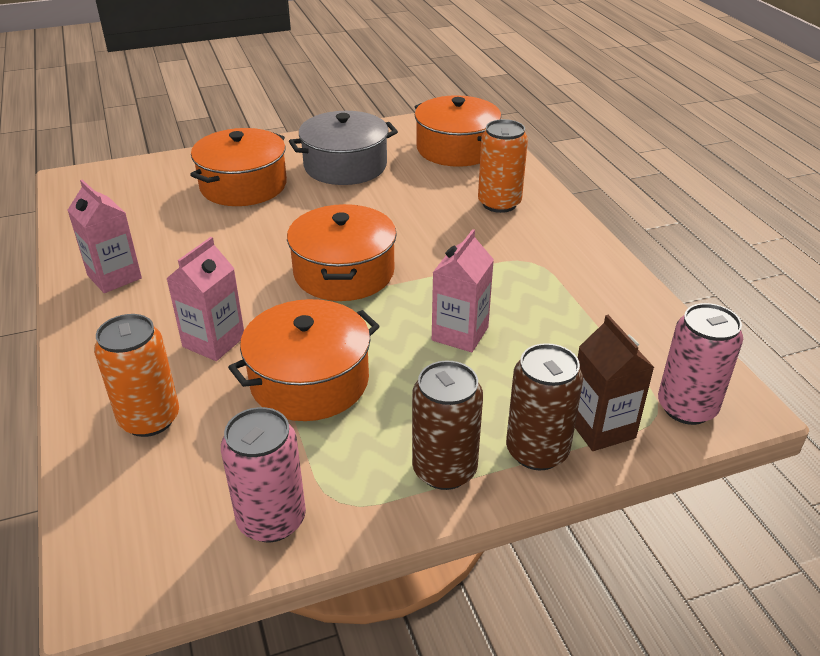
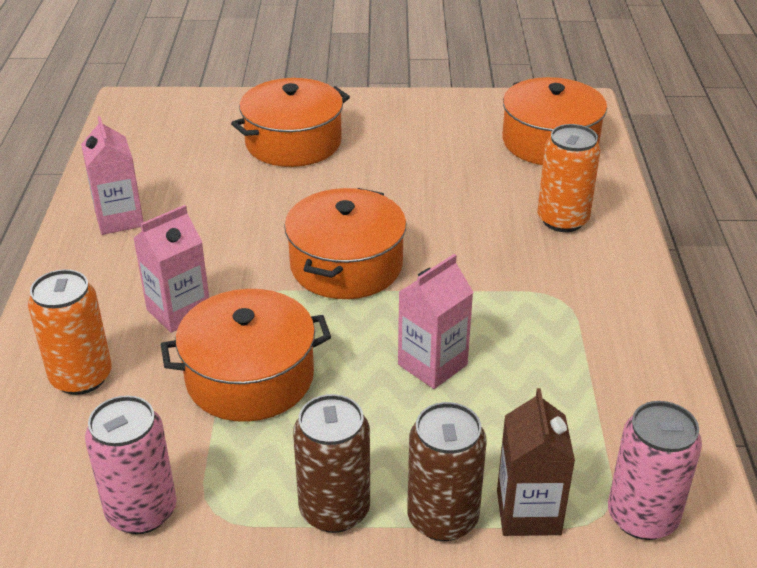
camera: 20 degrees right, 0 degrees up
(345, 166) = (413, 140): grey pot -> none

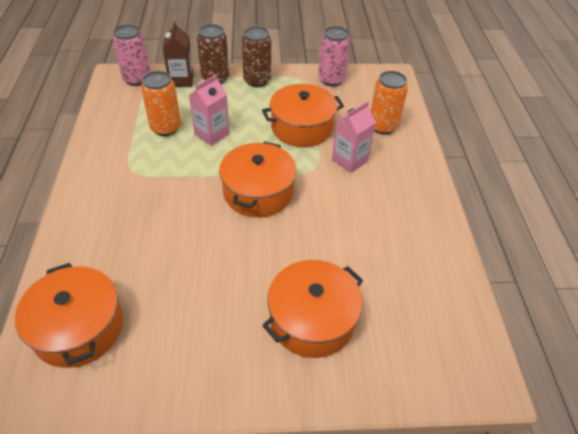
camera: 175 degrees right, 10 degrees up
(119, 219) = (417, 227): pink carton -> none
(562, 220) = (105, 232): orange can -> orange can (166, 128)

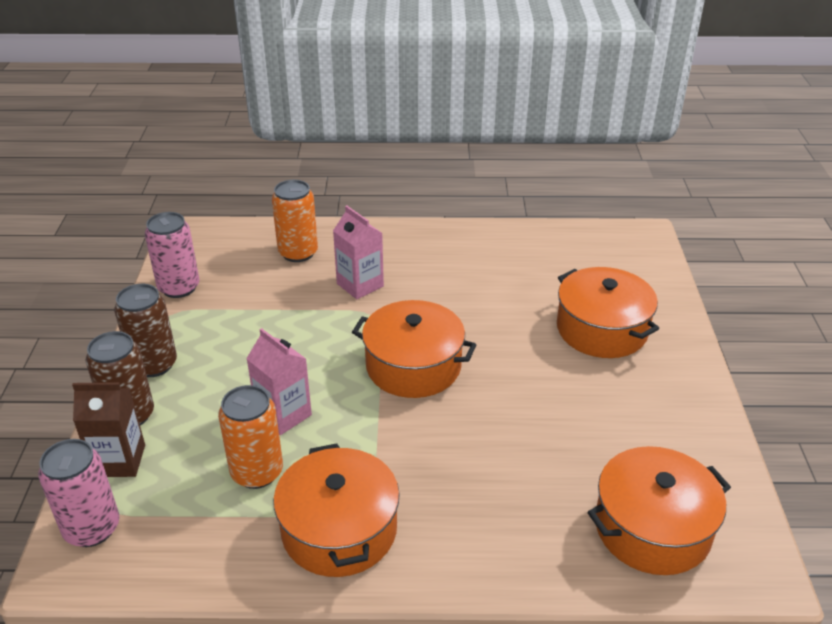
camera: 85 degrees left, 10 degrees down
(302, 127) = (285, 322): orange pot -> orange pot (339, 529)

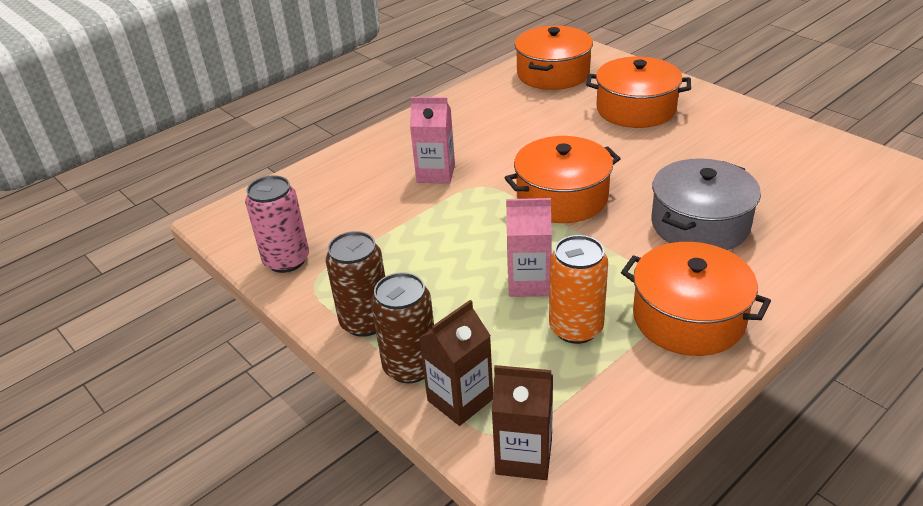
camera: 40 degrees left, 0 degrees up
(92, 528) = (524, 456): pink can -> brown carton
(298, 253) = (348, 181): orange can -> none
(477, 466) = (700, 224): none -> grey pot
(652, 528) = (836, 190): orange pot -> orange pot (553, 73)

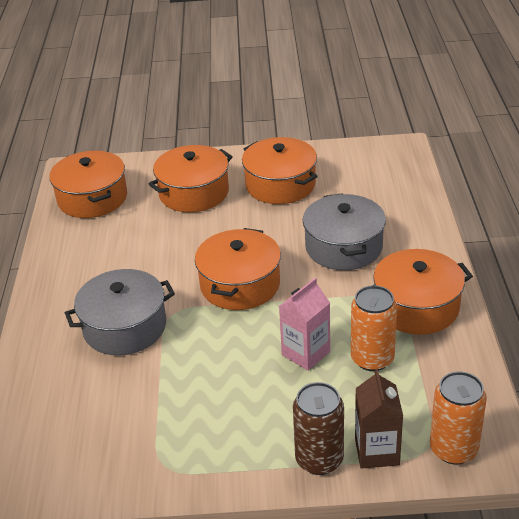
camera: 50 degrees left, 0 degrees up
(286, 260) = (116, 469): pink can -> none
(365, 322) = (246, 459): brown can -> none
(436, 173) = (125, 327): pink carton -> grey pot
(524, 456) = (453, 449): brown carton -> orange can
(722, 142) = (280, 185): none -> orange pot

